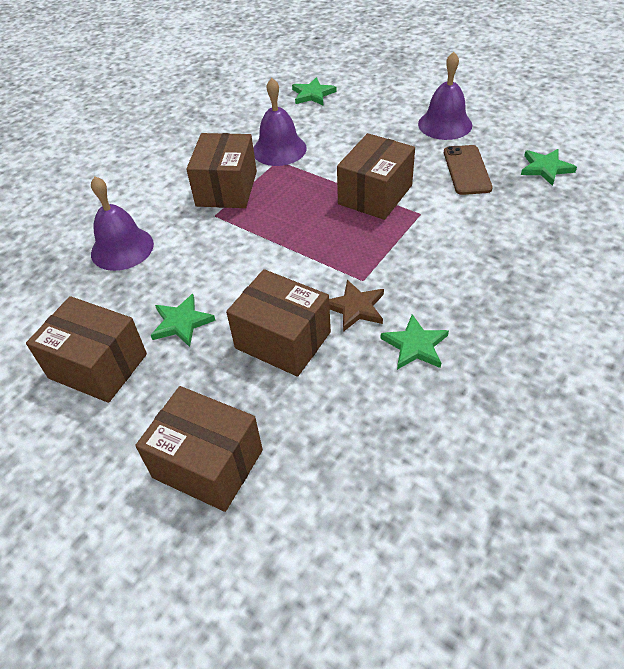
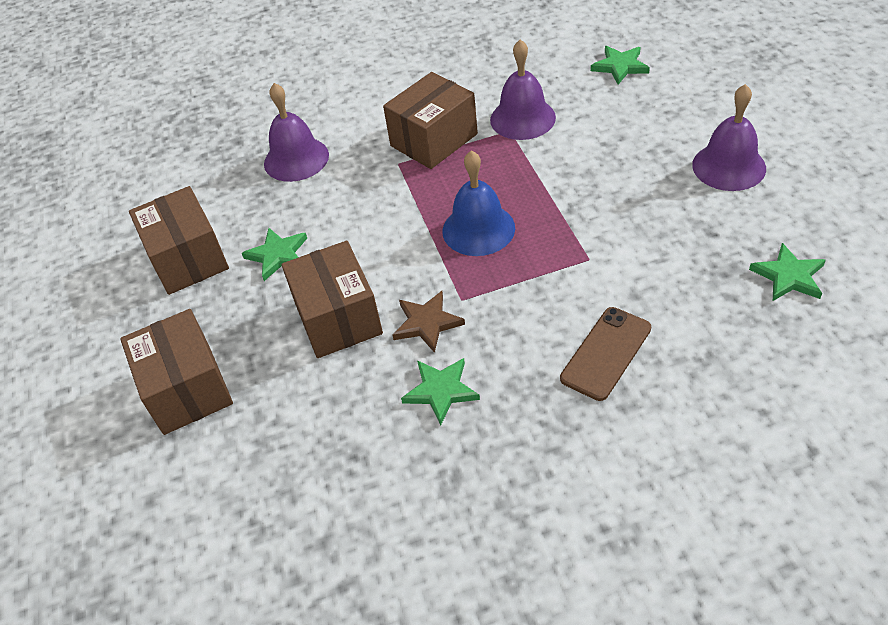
camera: 40 degrees right, 0 degrees up
(325, 230) = (478, 229): none -> blue bell
(375, 195) = (565, 215): brown box -> none
(466, 170) = (692, 234): brown phone -> brown phone (606, 353)

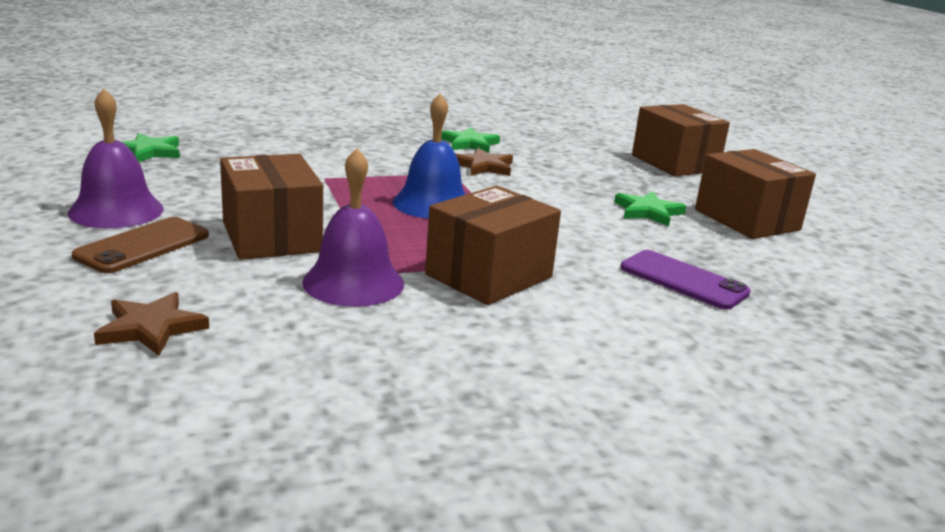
camera: 170 degrees right, 25 degrees down
(296, 159) = (683, 280): purple bell -> purple phone
(338, 318) = (565, 176): brown box -> brown box (271, 237)
(606, 353) = (336, 142): brown phone -> brown phone (143, 246)
(620, 66) = (151, 328): green star -> brown star

